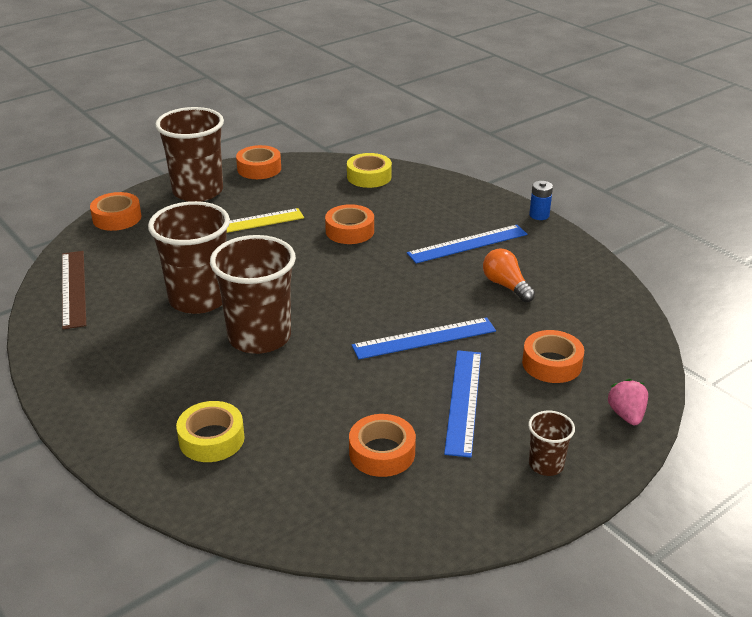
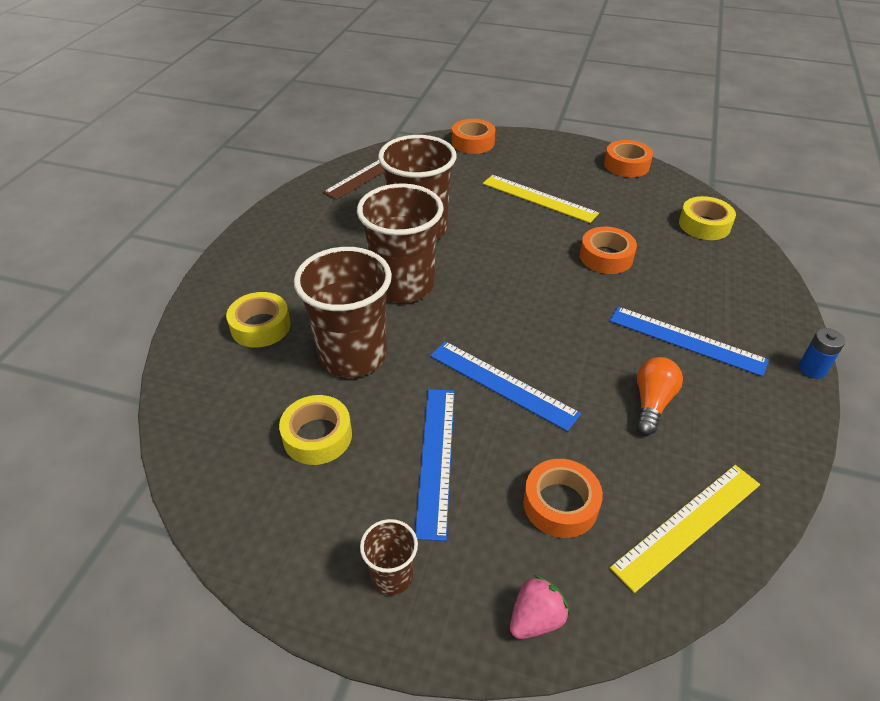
camera: 55 degrees right, 10 degrees up
(198, 191) = (553, 156): brown cup -> brown cup (353, 355)
(382, 453) = (317, 436): orange tape -> yellow tape
(463, 401) = (435, 459): blue ruler -> blue ruler turned 60 degrees counterclockwise
(609, 323) = (688, 525): none -> yellow ruler

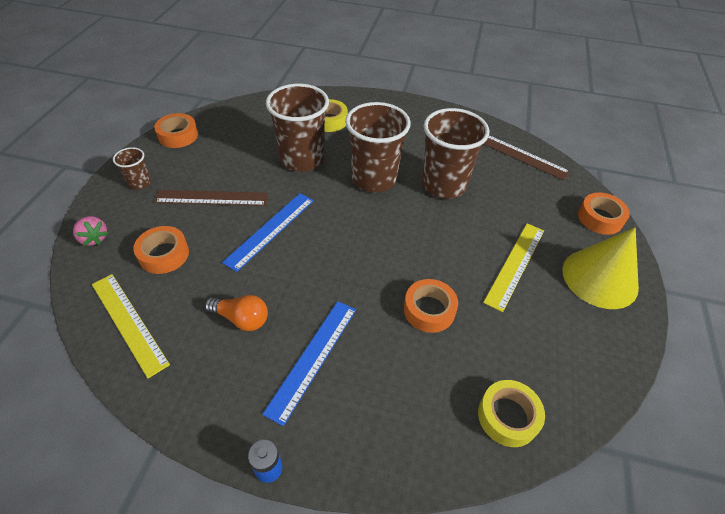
camera: 85 degrees right, 5 degrees up
(317, 436) = (238, 150): yellow tape -> none
(435, 459) = (212, 198): blue ruler -> brown ruler
(549, 157) = (600, 278): none -> yellow cone
(626, 165) = (614, 352): orange tape -> orange tape (178, 135)

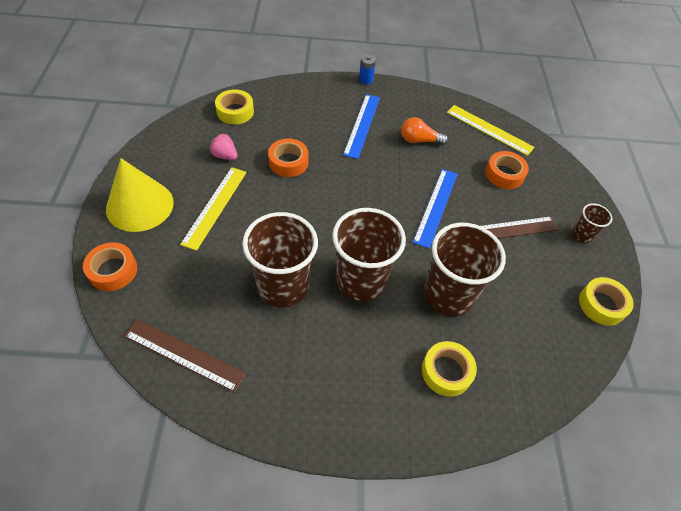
camera: 165 degrees right, 5 degrees up
(94, 238) = (566, 179): pink strawberry -> pink strawberry (224, 156)
(178, 135) = (601, 304): orange tape -> yellow tape

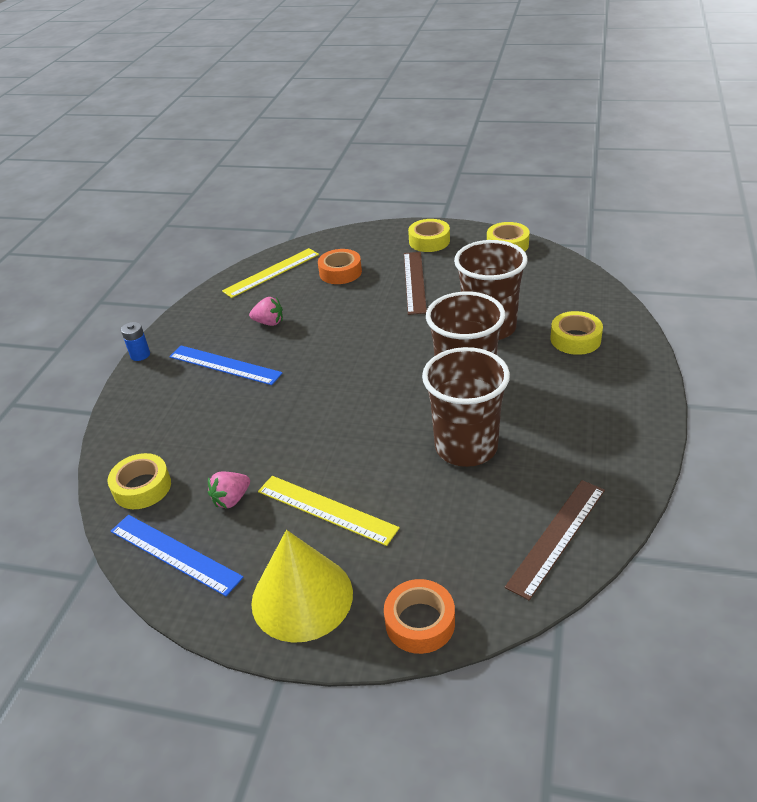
camera: 70 degrees left, 15 degrees down
(288, 162) = (267, 434): orange tape -> none
(419, 140) = (269, 322): orange light bulb -> pink strawberry
(436, 207) = (373, 322): blue ruler -> blue ruler (175, 553)
(582, 235) = (429, 241): brown cup -> yellow tape

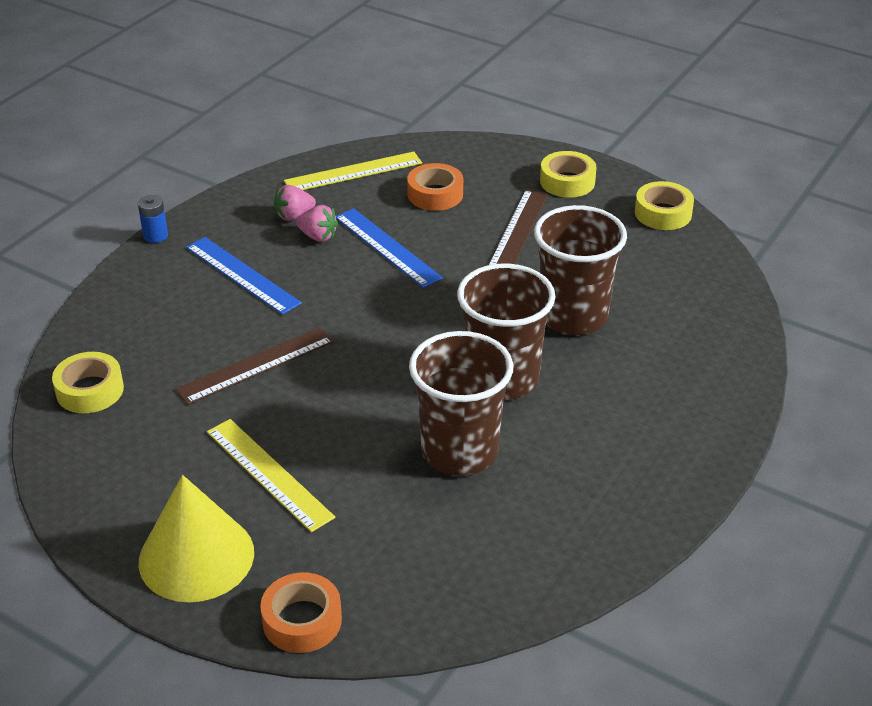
camera: 15 degrees right, 0 degrees up
(175, 553) = (91, 471): blue ruler -> blue ruler (387, 247)
(231, 499) = (175, 432): pink strawberry -> pink strawberry (294, 216)
(556, 536) = (499, 580): brown ruler -> brown ruler (256, 365)
(575, 339) = (669, 361): yellow tape -> none

